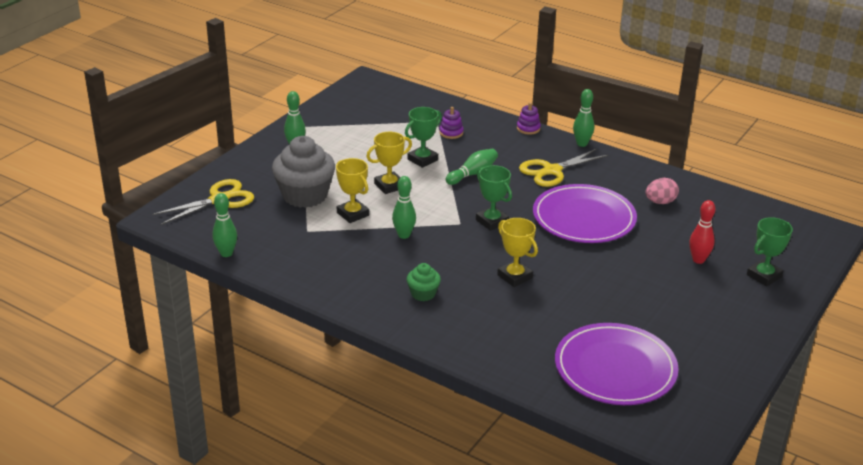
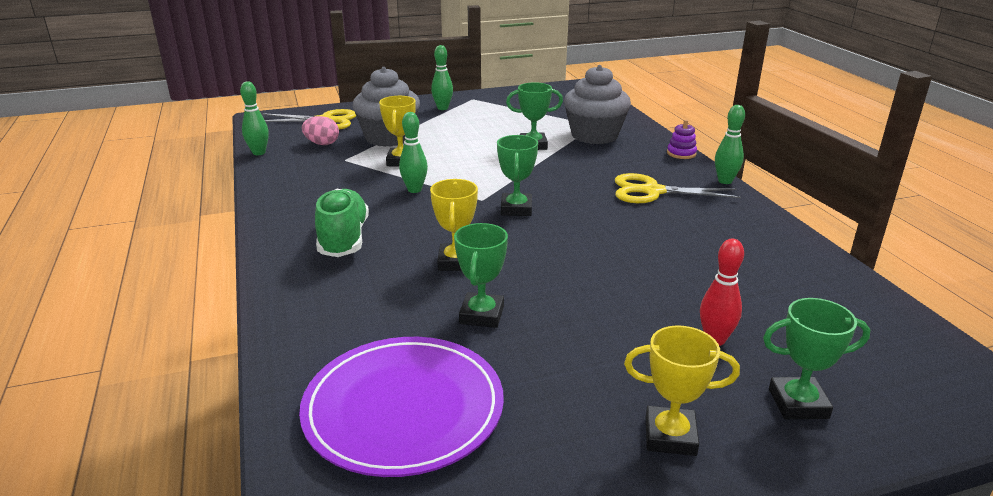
camera: 40 degrees right, 5 degrees down
(389, 186) = (469, 153): yellow trophy -> yellow trophy (670, 436)
(423, 294) = (344, 239): green cupcake -> green shoe
(451, 133) = (594, 135): purple stacking toy -> grey cupcake
(473, 174) = (563, 168): green bowling pin -> none
(577, 302) = (482, 315): none -> green trophy
(584, 218) = (623, 241): purple plate -> none
(660, 202) = (748, 261): pink egg -> pink egg (322, 144)

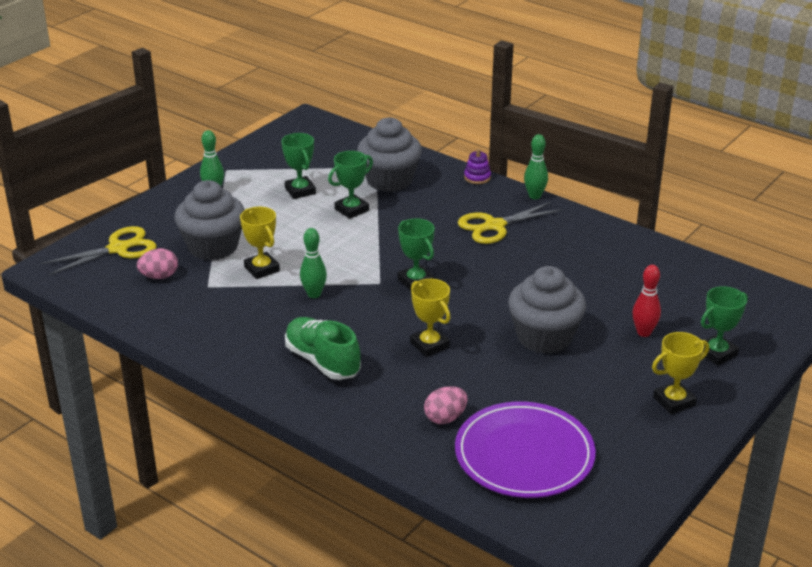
camera: 35 degrees left, 5 degrees up
(259, 153) = (113, 309): green bowling pin -> none
(376, 332) = (445, 418): none -> pink egg
(482, 315) = (495, 376): green trophy -> green trophy (300, 191)
(585, 299) = (544, 337): none -> grey cupcake

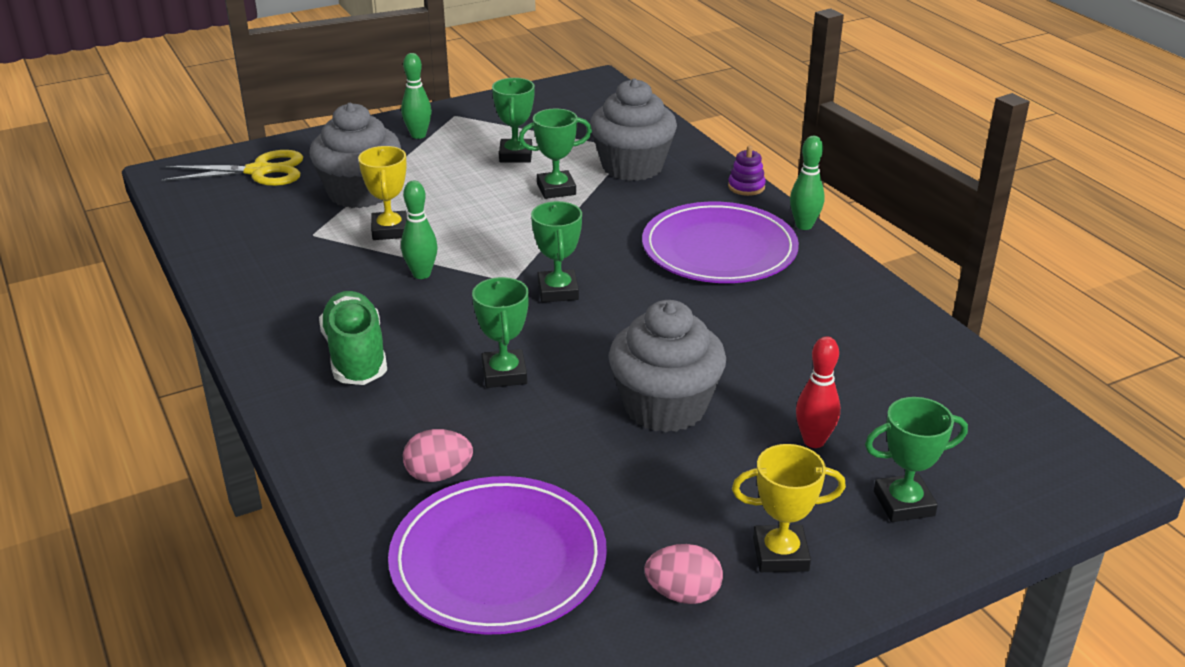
camera: 25 degrees right, 0 degrees up
(159, 276) = (272, 210): pink egg -> pink egg (683, 594)
(429, 345) = (504, 374): yellow trophy -> green trophy
(495, 226) = (719, 249): yellow scissors -> purple plate

